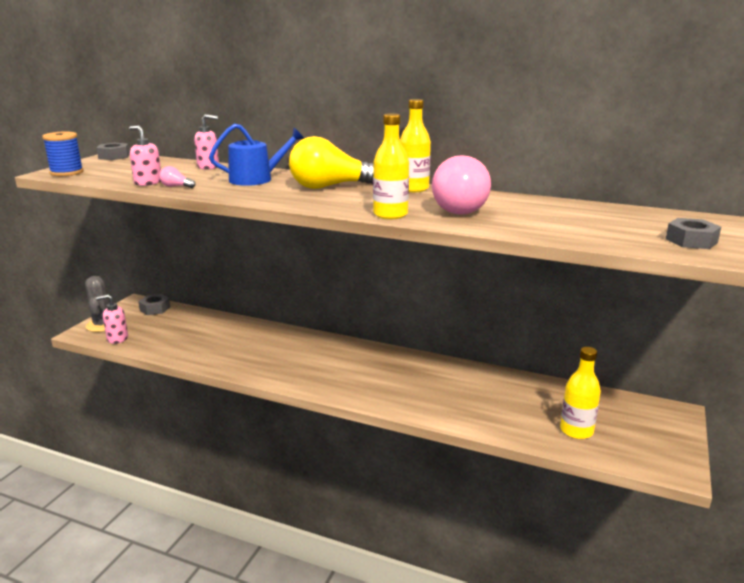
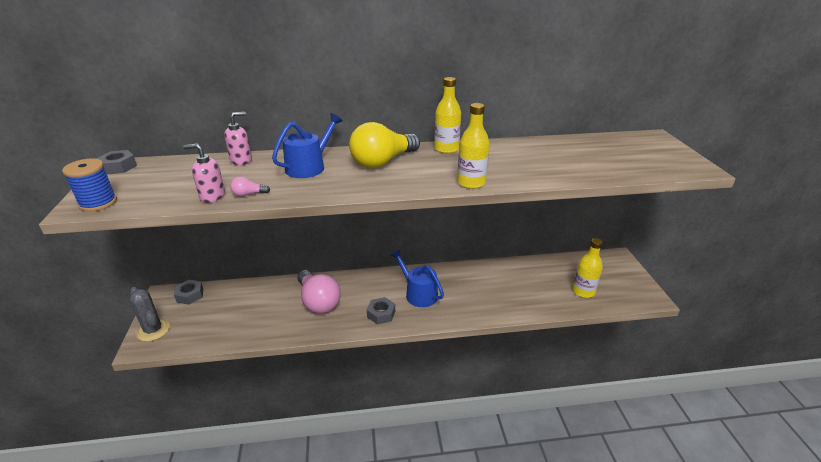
camera: 30 degrees left, 10 degrees up
(117, 338) = (184, 339): pink soap dispenser -> none
(363, 370) = (418, 293): none -> blue watering can
(457, 208) = (503, 163): pink light bulb -> pink light bulb (318, 301)
(691, 241) = (667, 159): grey nut -> grey nut (381, 314)

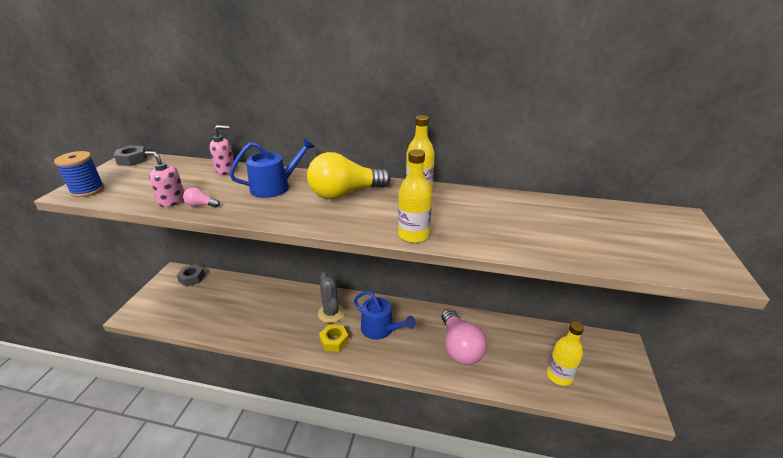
camera: 20 degrees right, 0 degrees up
(153, 330) = (147, 303): grey cactus -> grey cactus (331, 313)
(318, 301) = (287, 312): pink light bulb -> pink light bulb (459, 347)
(381, 314) = (334, 341): grey nut -> yellow nut
(418, 293) = (380, 329): blue watering can -> blue watering can turned 150 degrees clockwise

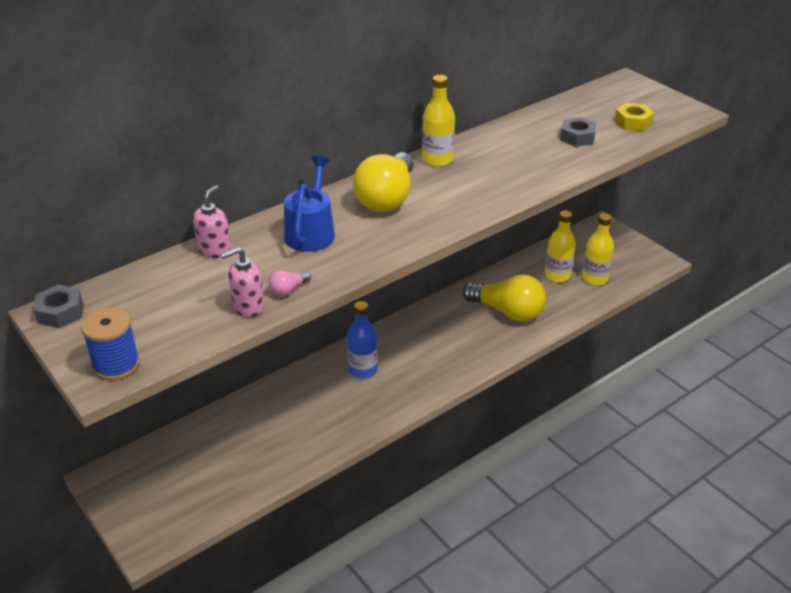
camera: 50 degrees left, 5 degrees up
(192, 278) = (140, 463): grey nut -> grey nut (577, 137)
(331, 313) = (362, 370): grey cactus -> blue bottle
(334, 341) = (406, 386): yellow nut -> yellow nut (633, 122)
(380, 329) = (428, 347): blue watering can -> none
(413, 235) = (507, 196): yellow bottle -> yellow bottle (557, 275)
(459, 347) = (507, 311): pink light bulb -> yellow light bulb

